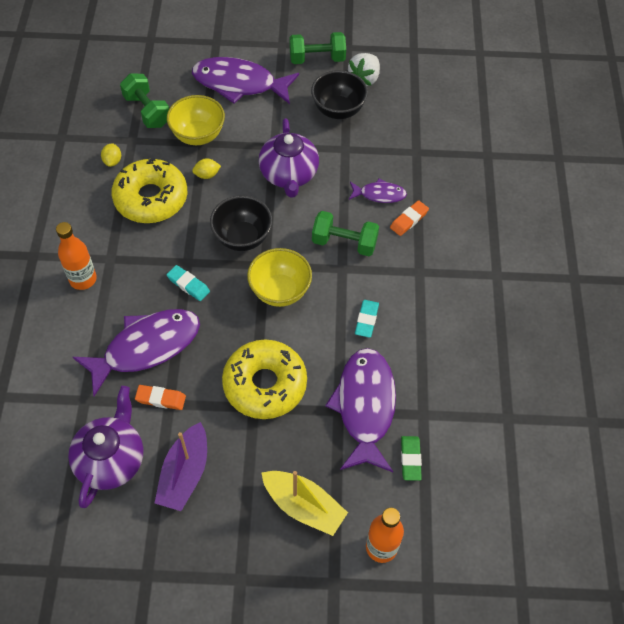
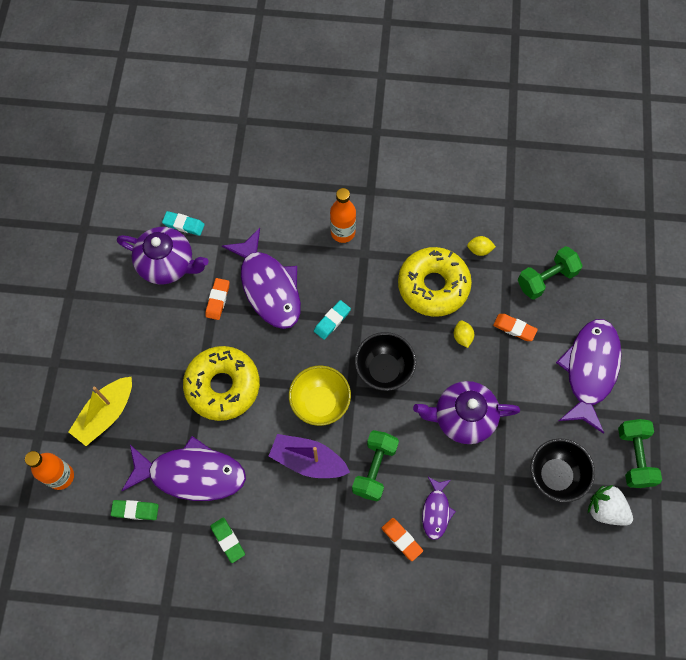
camera: 95 degrees right, 10 degrees up
(185, 474) = (147, 320): purple boat -> purple boat (308, 460)
(198, 135) = (514, 328): yellow bowl -> orange eraser
(366, 320) = (282, 483): turquoise eraser -> turquoise eraser (184, 225)
(429, 365) = (228, 540): none -> green eraser

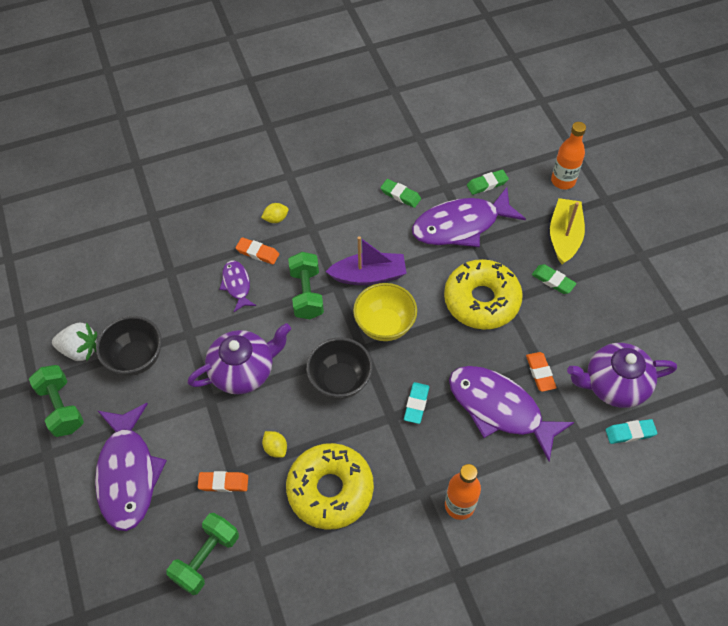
camera: 155 degrees right, 10 degrees down
(148, 375) = (553, 281): none -> green eraser
(479, 250) = (296, 558): yellow lemon -> yellow lemon (276, 219)

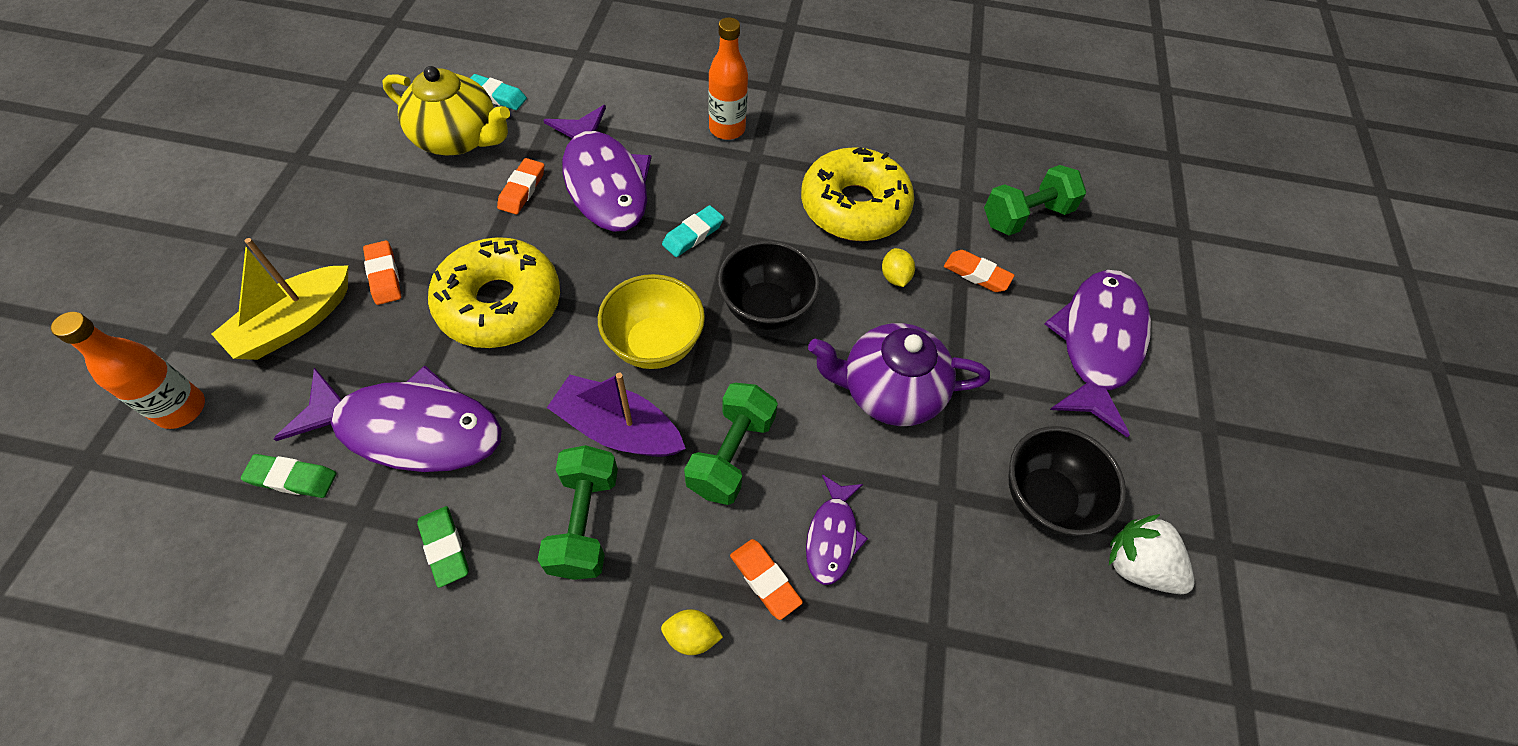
camera: 155 degrees left, 0 degrees up
(61, 407) = (1180, 482): green dumbbell -> green dumbbell (584, 522)
(553, 281) = (384, 275): green eraser -> orange eraser
(614, 385) = (458, 138): purple teapot -> yellow teapot

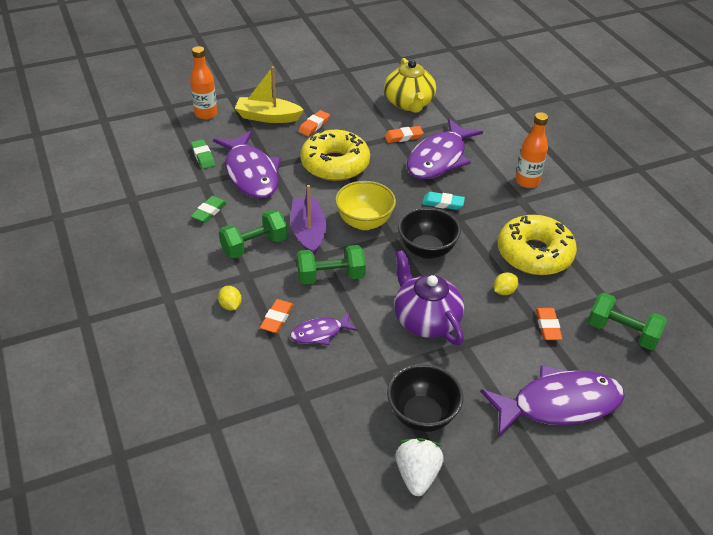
camera: 60 degrees right, 15 degrees down
(496, 96) = (448, 100): turquoise eraser -> none

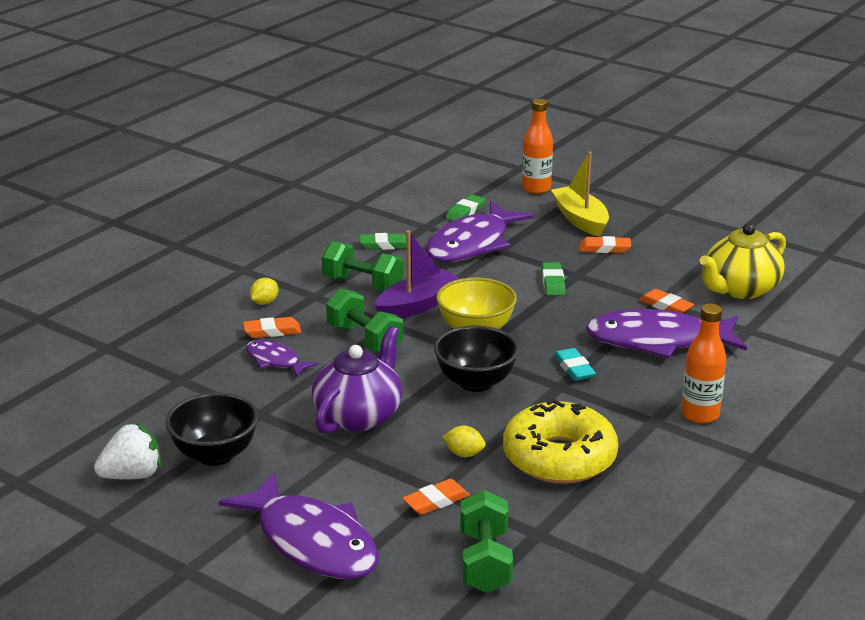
camera: 60 degrees right, 15 degrees down
(335, 164) = (553, 282): yellow donut -> green eraser

